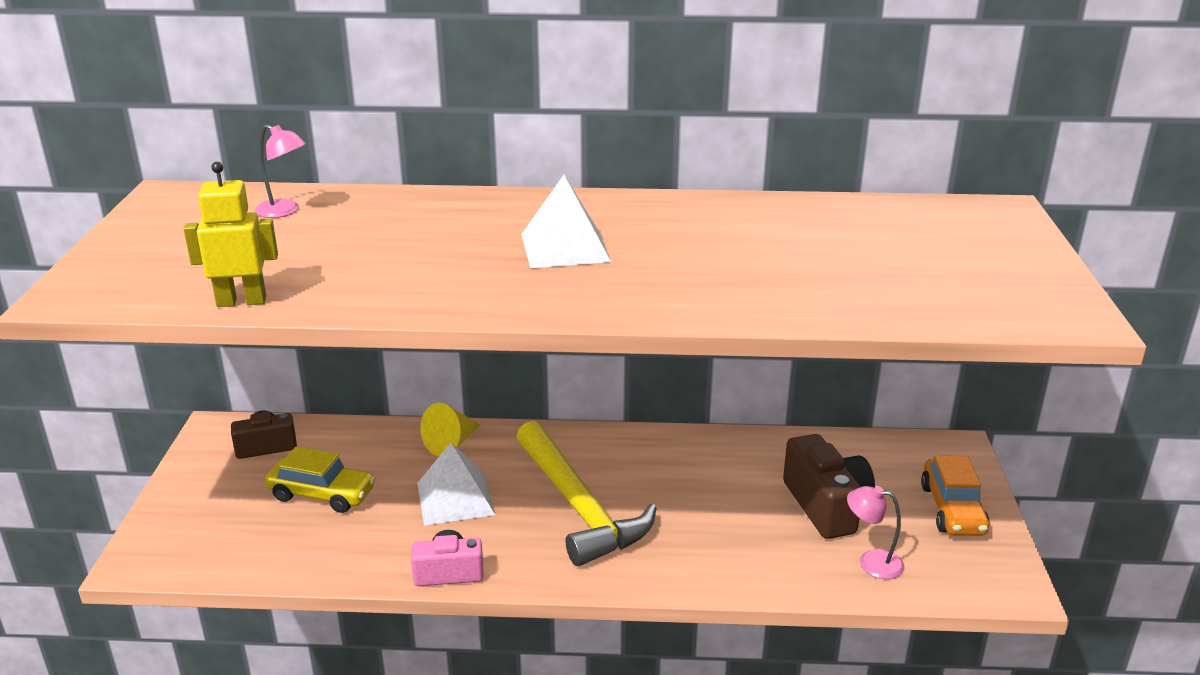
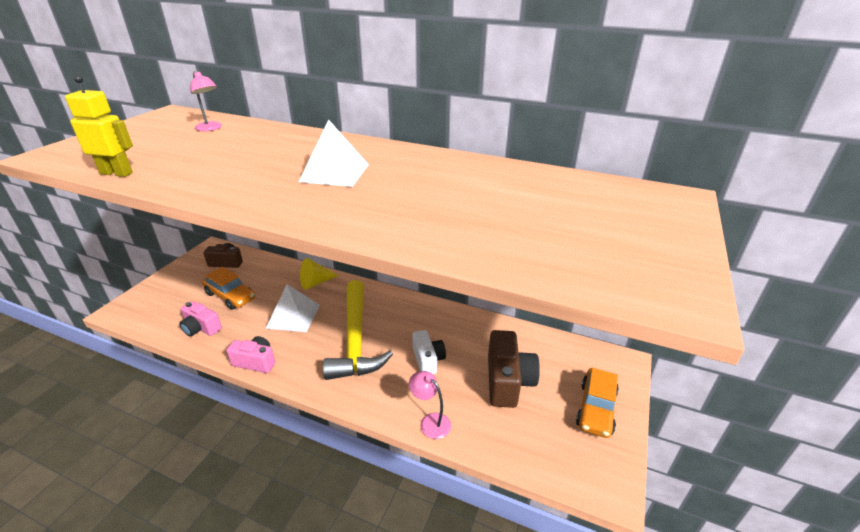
camera: 20 degrees right, 5 degrees up
(315, 550) = (201, 328): none -> pink camera
(322, 494) = (230, 296): yellow car -> orange car
(703, 507) = (428, 360): none -> white camera
(871, 562) = (514, 433): pink lamp -> pink lamp (430, 421)

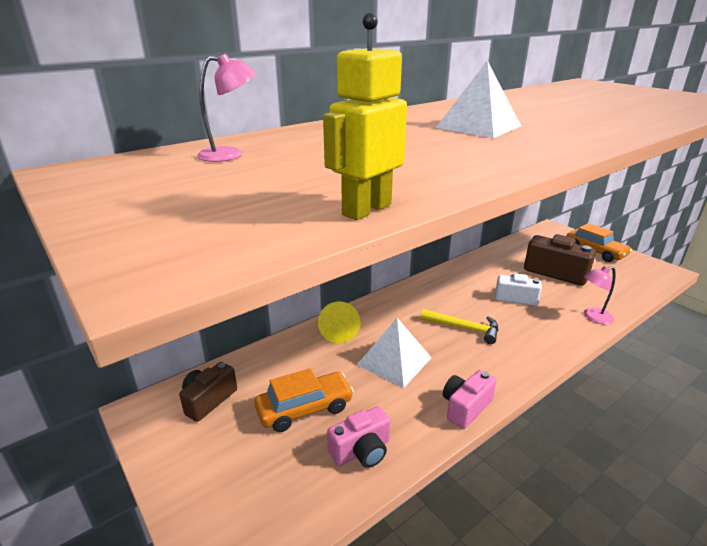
camera: 60 degrees left, 5 degrees down
(355, 339) = (464, 328): yellow hammer -> yellow hammer, size x0.52

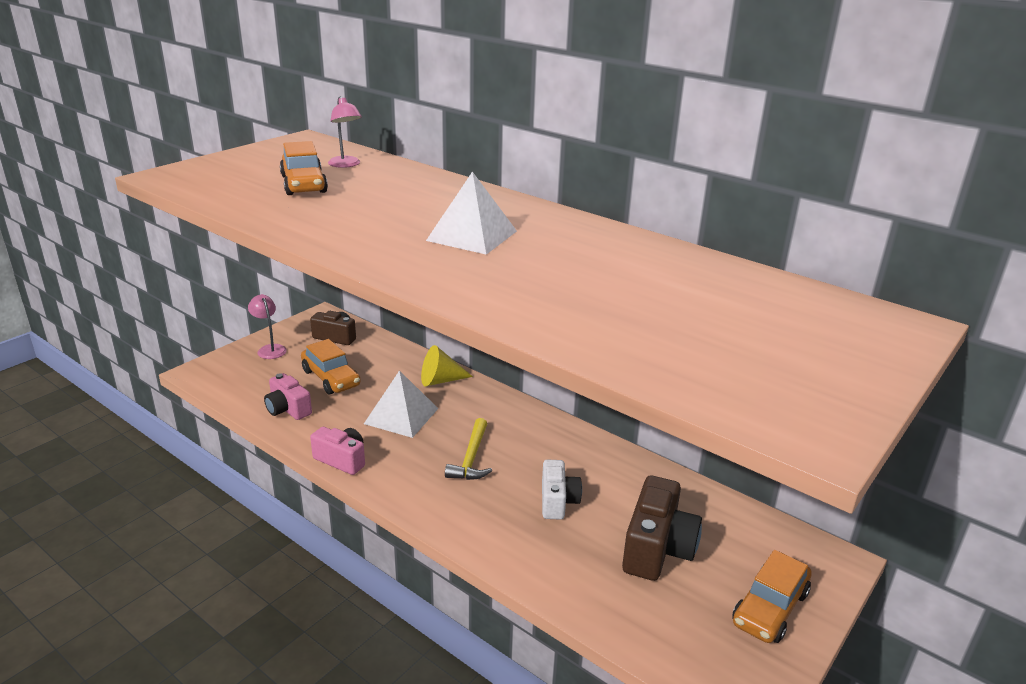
camera: 75 degrees right, 0 degrees up
(296, 173) = (304, 184): none -> orange car
(366, 209) = (233, 205): yellow robot -> none
(593, 317) = (536, 572): pink lamp -> pink lamp (270, 349)

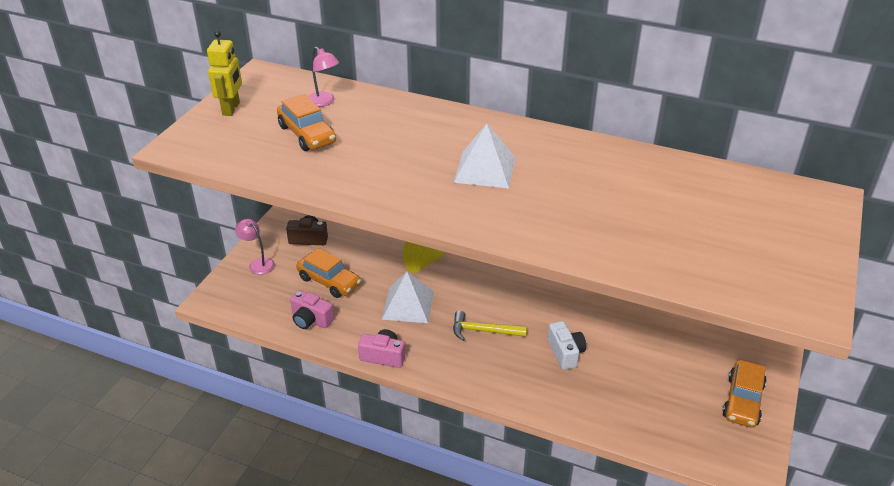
camera: 15 degrees left, 10 degrees up
(248, 158) = (231, 109): none -> yellow robot
(471, 458) = (483, 331): yellow hammer -> yellow hammer turned 105 degrees clockwise
(657, 548) = (651, 374): brown camera -> none

